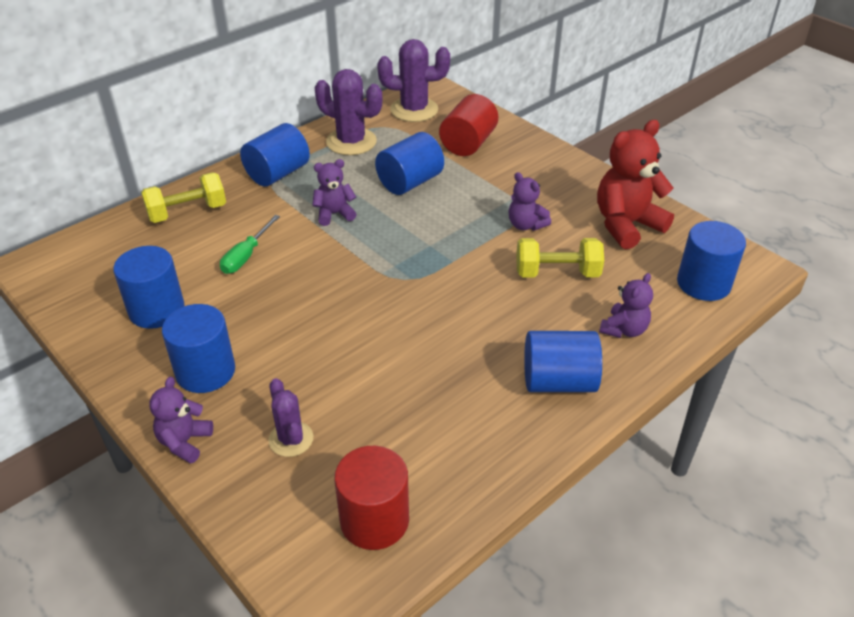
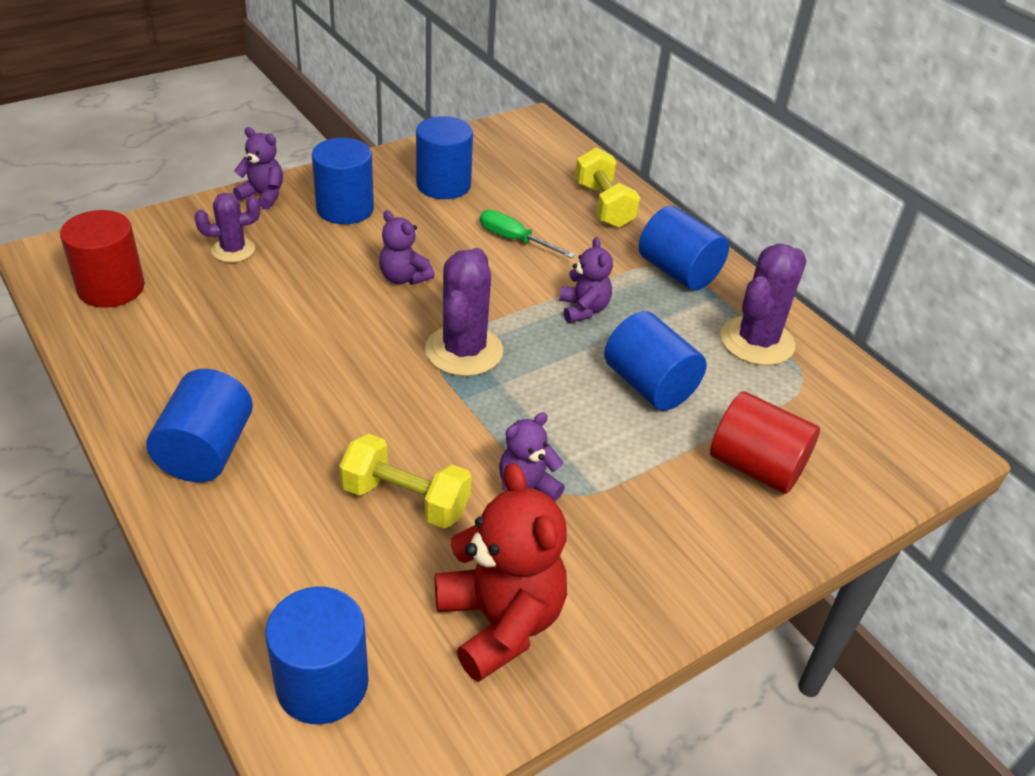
camera: 95 degrees right, 0 degrees up
(414, 110) = (858, 419): purple cactus -> purple cactus (464, 351)
(557, 273) = (406, 500): yellow dumbbell -> yellow dumbbell turned 75 degrees counterclockwise
(624, 329) = (264, 543): purple teddy bear -> purple teddy bear (403, 277)

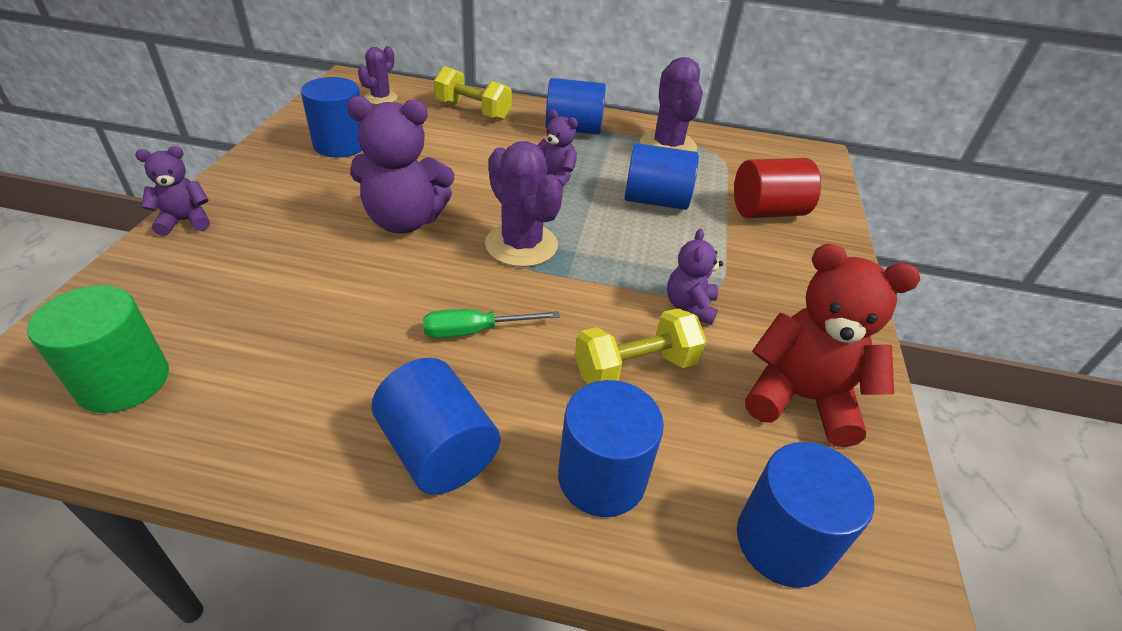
camera: 45 degrees left, 0 degrees up
(111, 288) = (123, 381): red cylinder -> green cylinder
(233, 250) = (219, 277): purple cactus -> purple cactus (381, 98)
(345, 208) = (281, 196): blue cylinder -> blue cylinder (601, 477)
(403, 277) = (405, 221): purple teddy bear -> purple teddy bear, size x1.80
(514, 240) = (447, 157): green screwdriver -> green screwdriver (475, 331)

